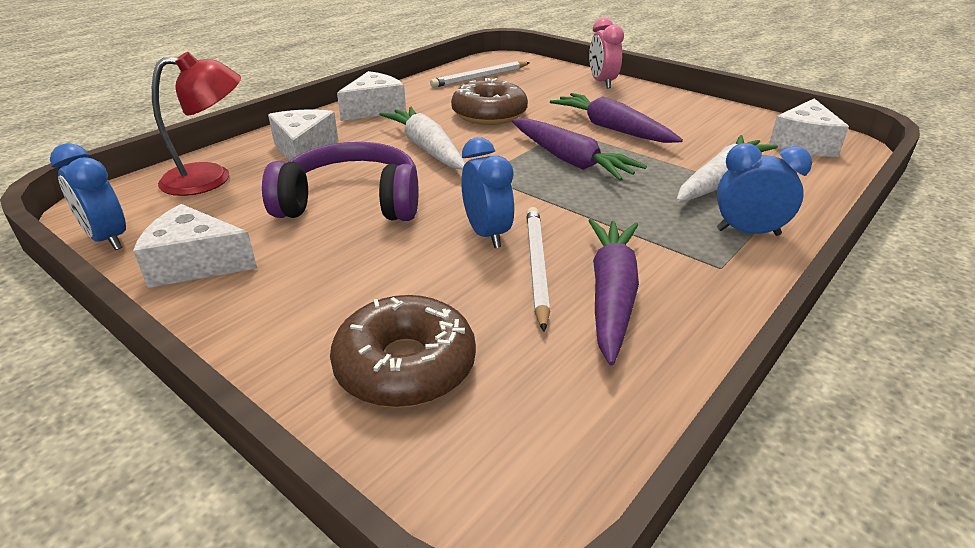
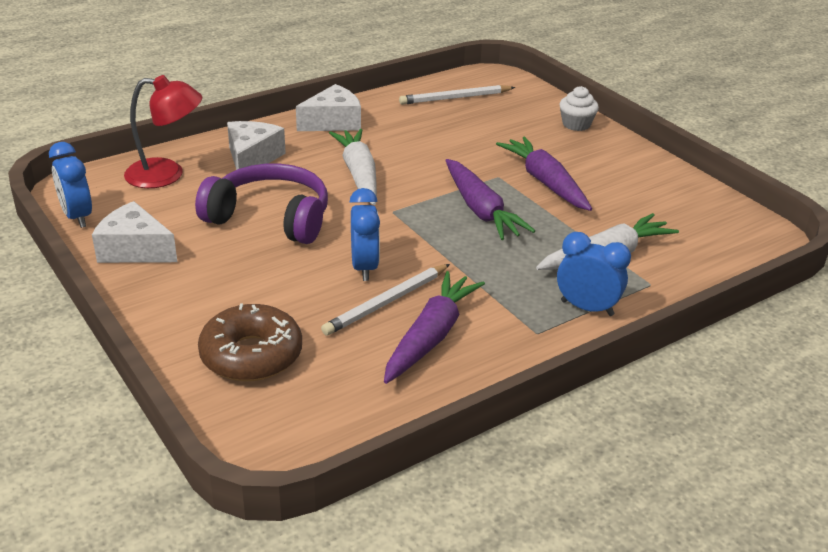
camera: 15 degrees right, 0 degrees up
(489, 114) = (437, 146): brown donut -> none
(536, 266) = (387, 302): white pencil -> white pencil turned 150 degrees counterclockwise
(602, 83) = (576, 124): pink clock -> white cupcake
(803, 144) = (724, 231): white cheese -> none

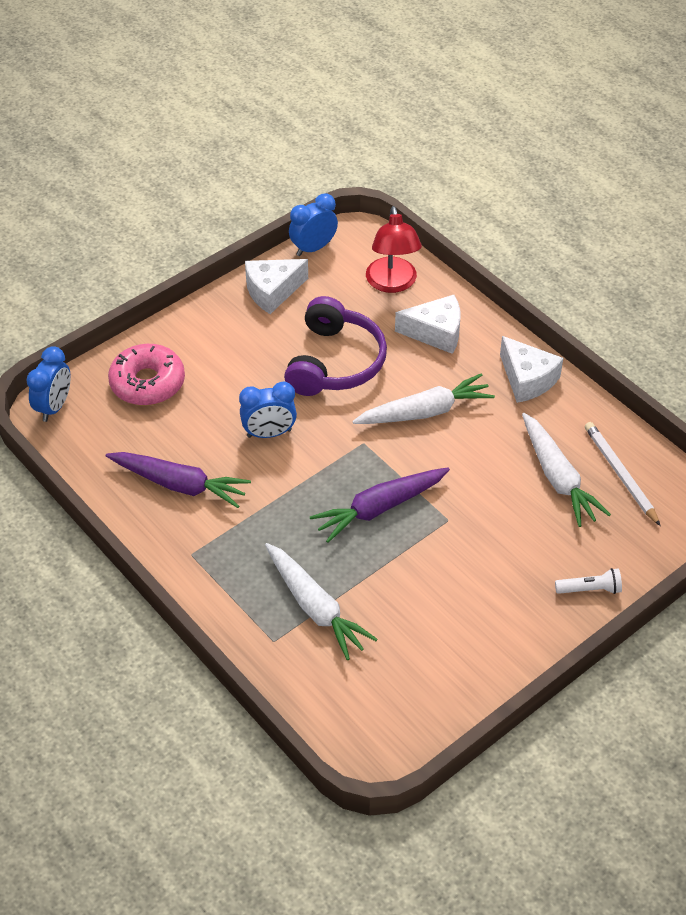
camera: 85 degrees right, 15 degrees up
(134, 250) = (272, 291): white cheese -> white cheese turned 135 degrees counterclockwise
(251, 355) = (147, 383): brown donut -> pink donut
(387, 302) = (221, 453): white pencil -> none
(455, 123) = (558, 478): none -> white carrot
(545, 182) = (446, 559): purple carrot -> none
(576, 124) = (590, 589): white cupcake -> white flashlight
(587, 308) = (229, 590): blue clock -> blue clock (54, 407)

